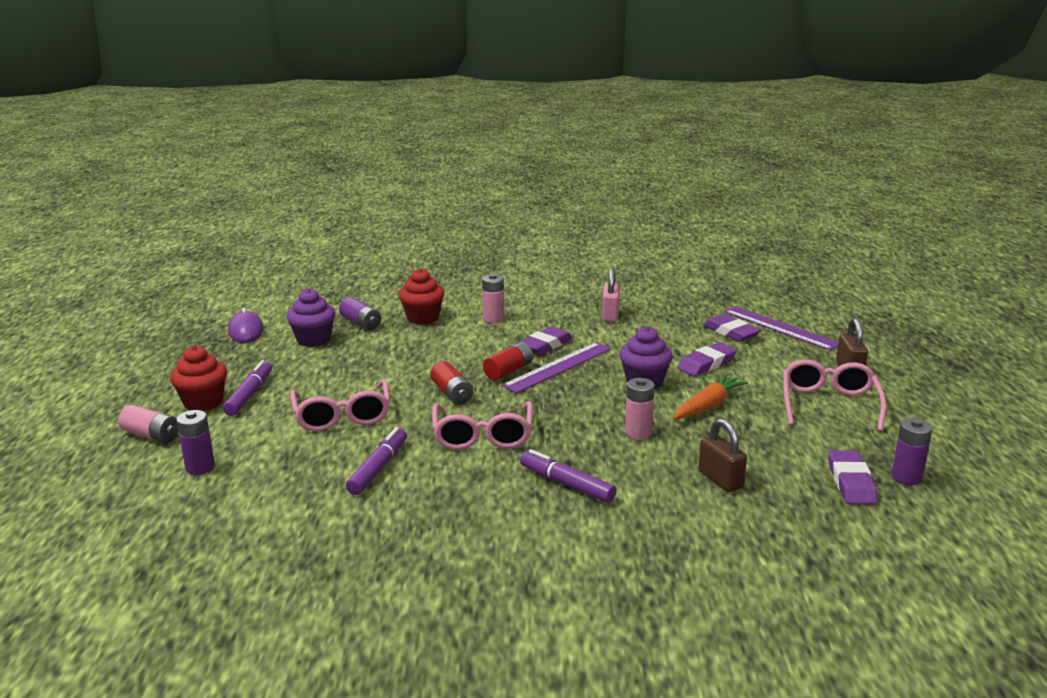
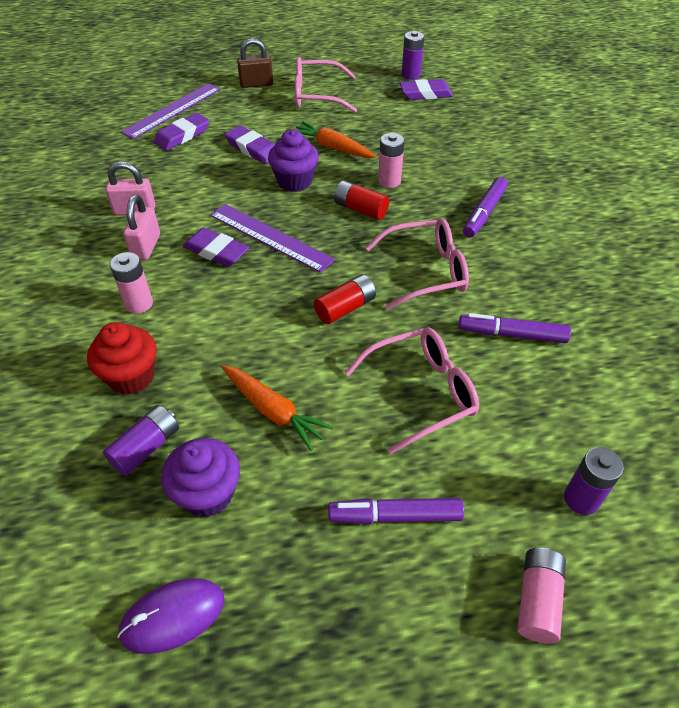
camera: 100 degrees left, 25 degrees up
(203, 402) = (431, 570): red cupcake -> none
(363, 360) = (273, 411): none -> orange carrot
(508, 371) = (285, 272): red battery -> red battery (360, 209)
(560, 320) = (146, 246): none -> pink padlock
(720, 479) = (444, 142): brown padlock -> none

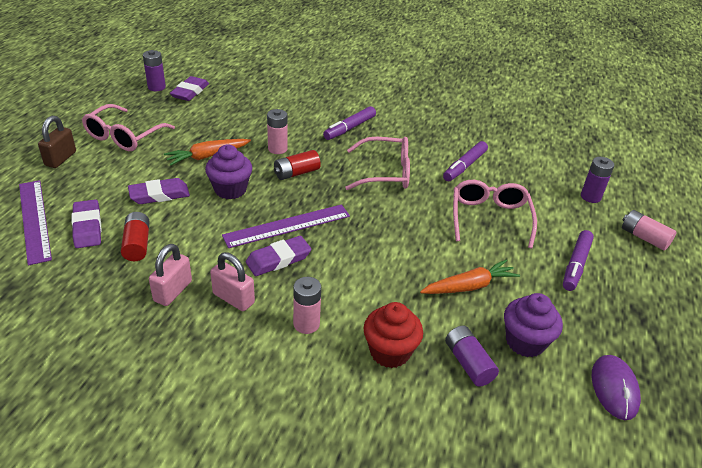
camera: 65 degrees left, 10 degrees down
(345, 308) = (394, 219): red battery -> red battery (137, 244)
(426, 271) = (386, 173): pink glasses -> pink glasses turned 75 degrees clockwise
(484, 213) = (349, 128): purple marker -> purple marker turned 75 degrees clockwise

